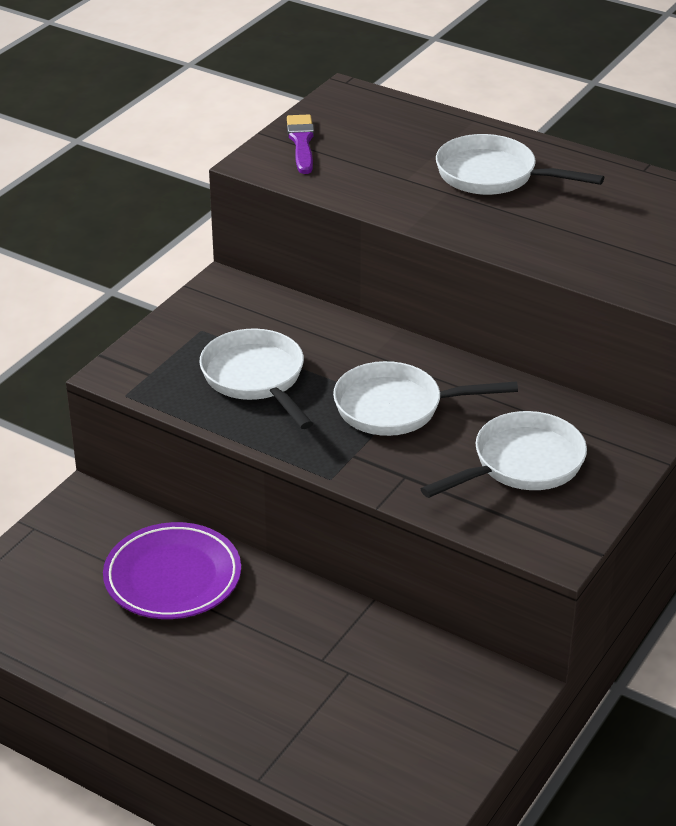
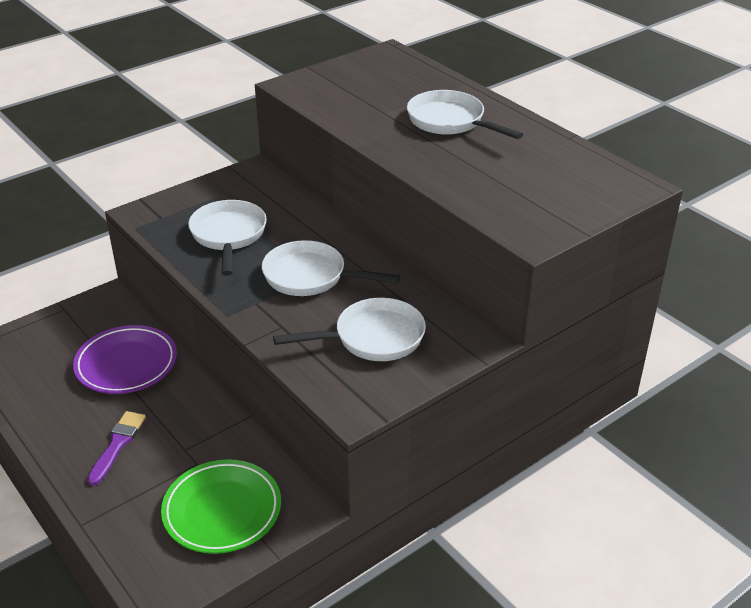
camera: 20 degrees right, 0 degrees up
(301, 142) = (330, 77): purple brush -> purple brush (117, 444)
(416, 716) = (222, 510): none -> green plate

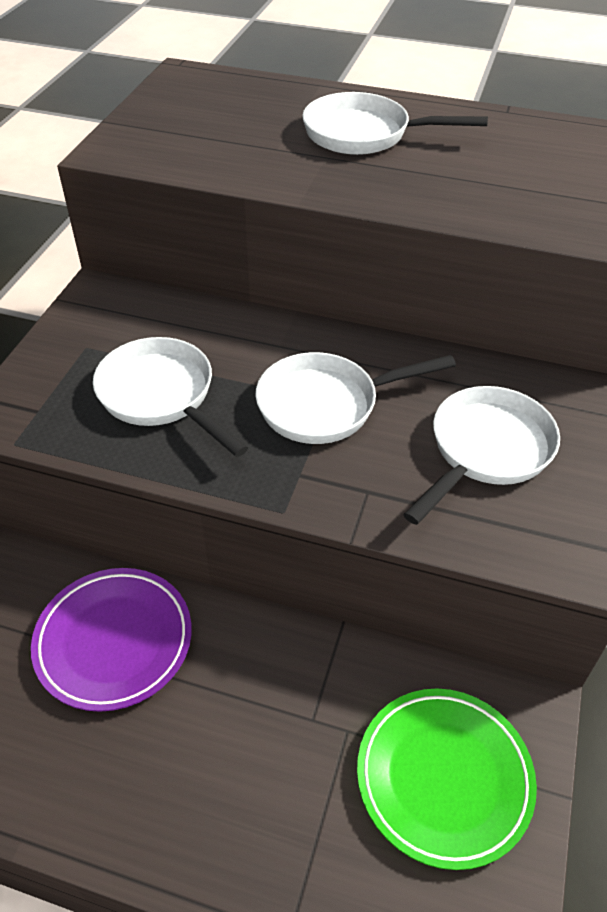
camera: 35 degrees left, 10 degrees up
(117, 444) = (218, 770): purple brush -> none

